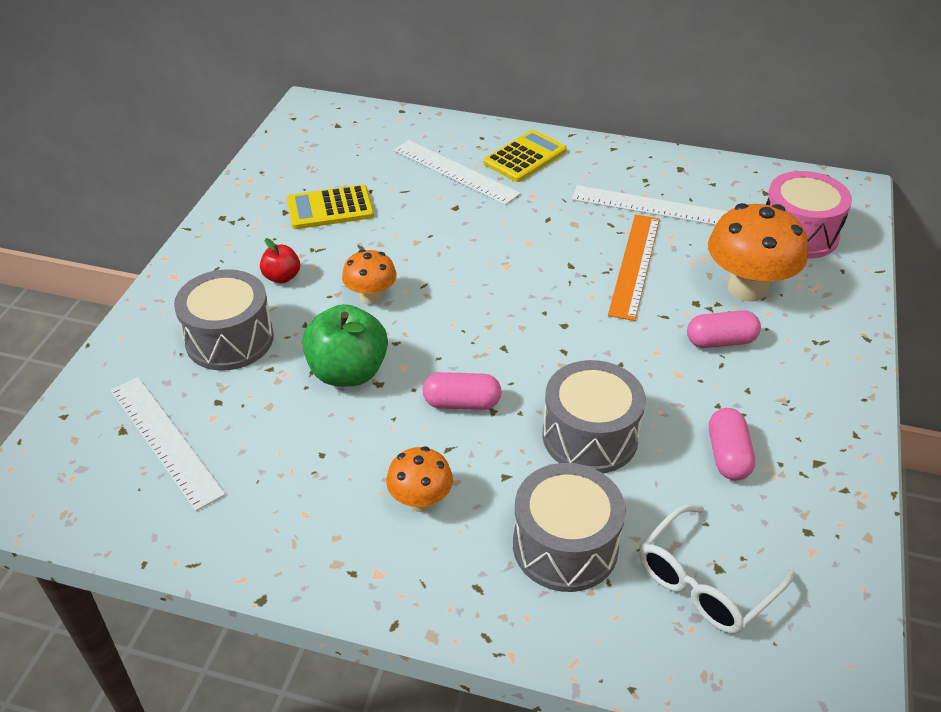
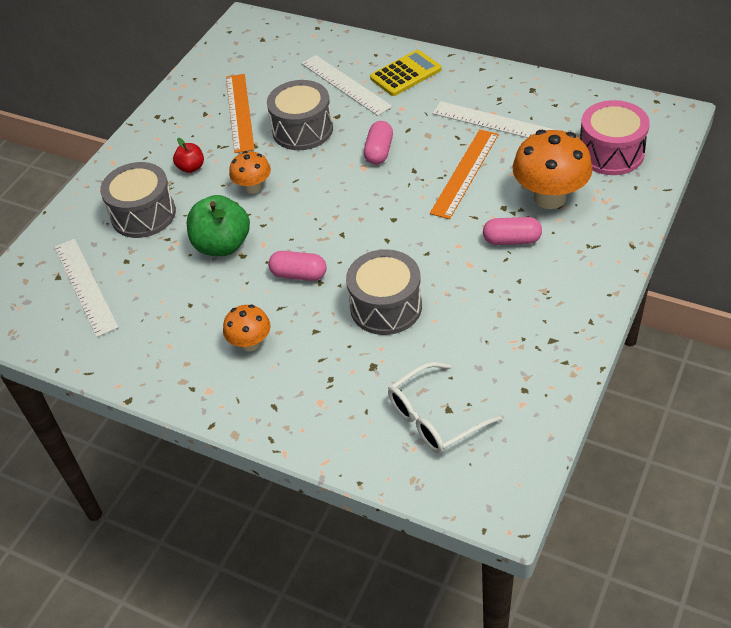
camera: 15 degrees right, 5 degrees up
(330, 208) = (240, 112): yellow calculator -> orange ruler
(565, 546) = (343, 384): grey drum -> grey drum (302, 130)
(727, 455) = (484, 329): pink capsule -> pink capsule (379, 151)

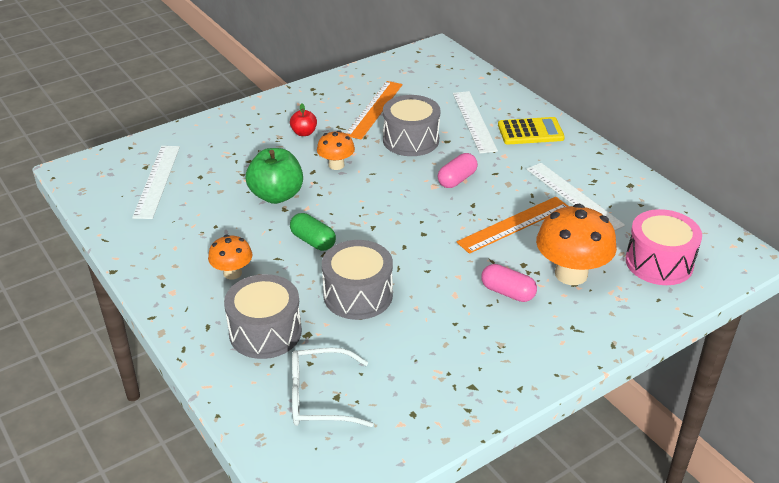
camera: 25 degrees right, 10 degrees down
(143, 214) = (241, 150): grey drum -> grey drum (265, 332)
(299, 274) = (313, 241): pink capsule -> green capsule

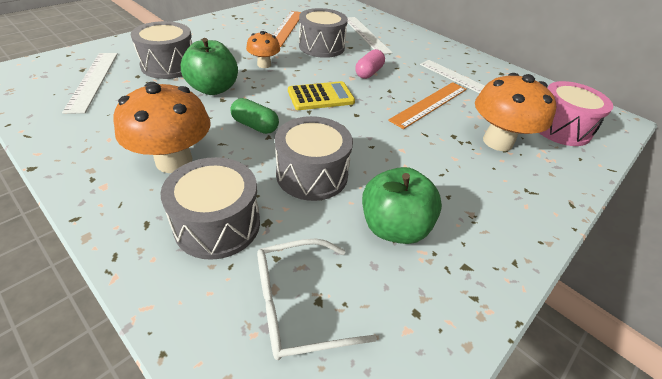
camera: 15 degrees left, 5 degrees up
(232, 273) = (174, 161): orange mushroom -> orange mushroom, size x1.78
(233, 164) = (169, 65): none -> grey drum
(304, 133) = (231, 43): red apple -> none
(420, 349) = (394, 227): none -> green apple
(507, 292) = (453, 161): pink capsule -> none
(530, 132) = (410, 41): yellow calculator -> yellow calculator (321, 97)

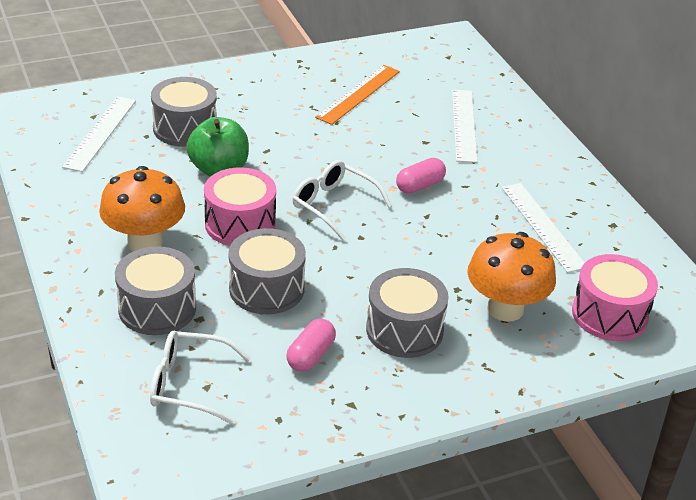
camera: 25 degrees right, 5 degrees down
(255, 126) = (240, 224): green capsule -> pink drum
(264, 64) = (294, 148): orange mushroom -> none
(321, 47) = (385, 134): grey drum -> grey drum (404, 330)
(321, 97) = (334, 206): yellow calculator -> white glasses
(394, 227) = (311, 355): green apple -> pink capsule
(429, 104) = (463, 244): orange ruler -> none

